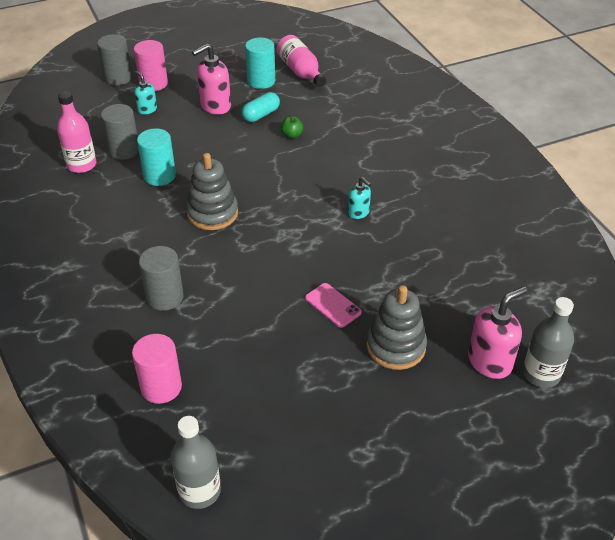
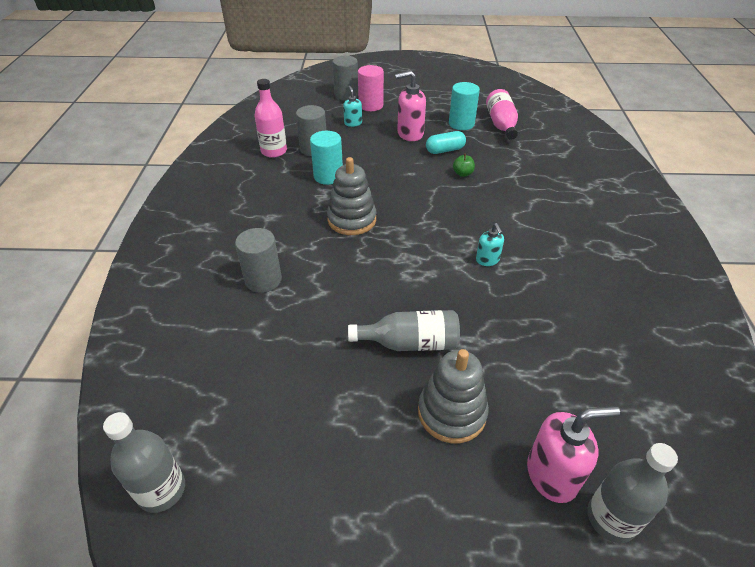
camera: 25 degrees right, 0 degrees up
(161, 387) = (202, 364): pink cylinder -> none
(332, 305) = (410, 343): pink phone -> grey bottle

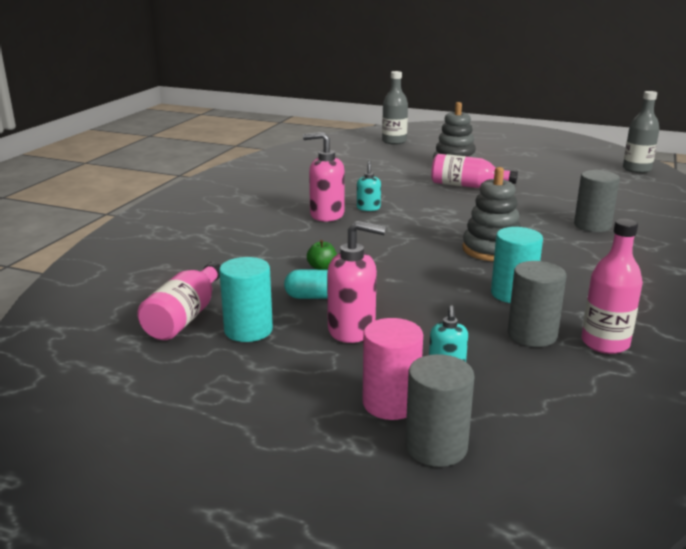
camera: 160 degrees left, 20 degrees down
(410, 343) = (467, 186): grey bottle -> pink bottle
(552, 475) = (412, 150): pink soap dispenser -> pink soap dispenser (326, 215)

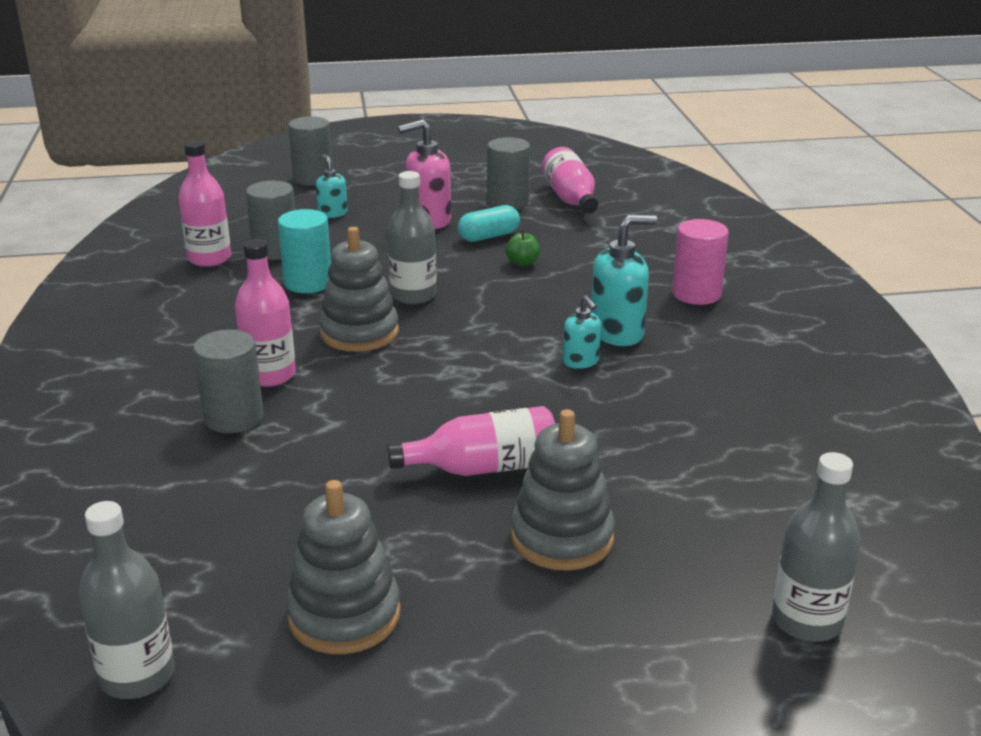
camera: 150 degrees right, 5 degrees up
(248, 330) = (508, 202): turquoise cylinder -> grey cylinder
(326, 215) = (617, 333): pink soap dispenser -> turquoise soap dispenser
(390, 403) = (357, 189): pink cylinder -> pink cylinder (696, 294)
(432, 264) = (413, 295): none -> grey bottle
(554, 167) = (344, 615): none -> grey stacking toy
(565, 240) = (270, 375): none -> pink bottle

